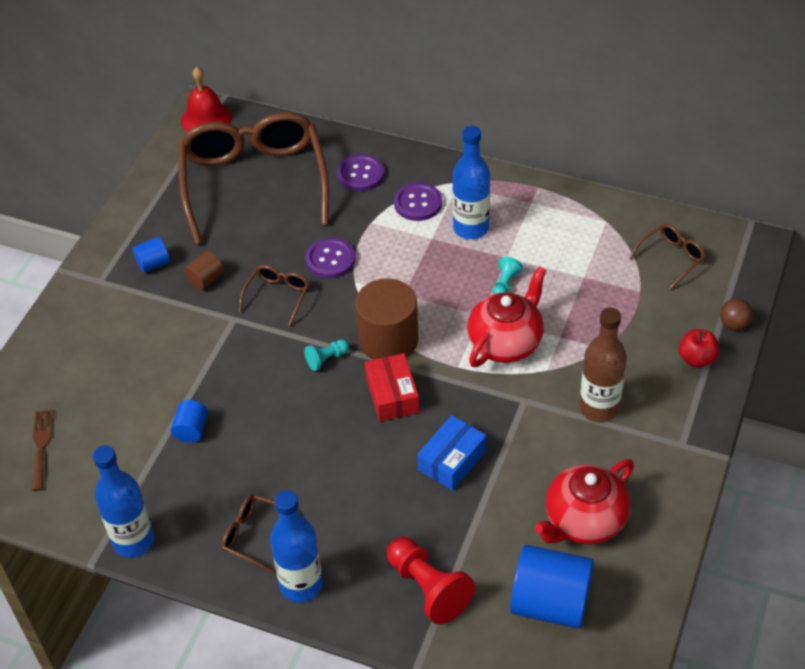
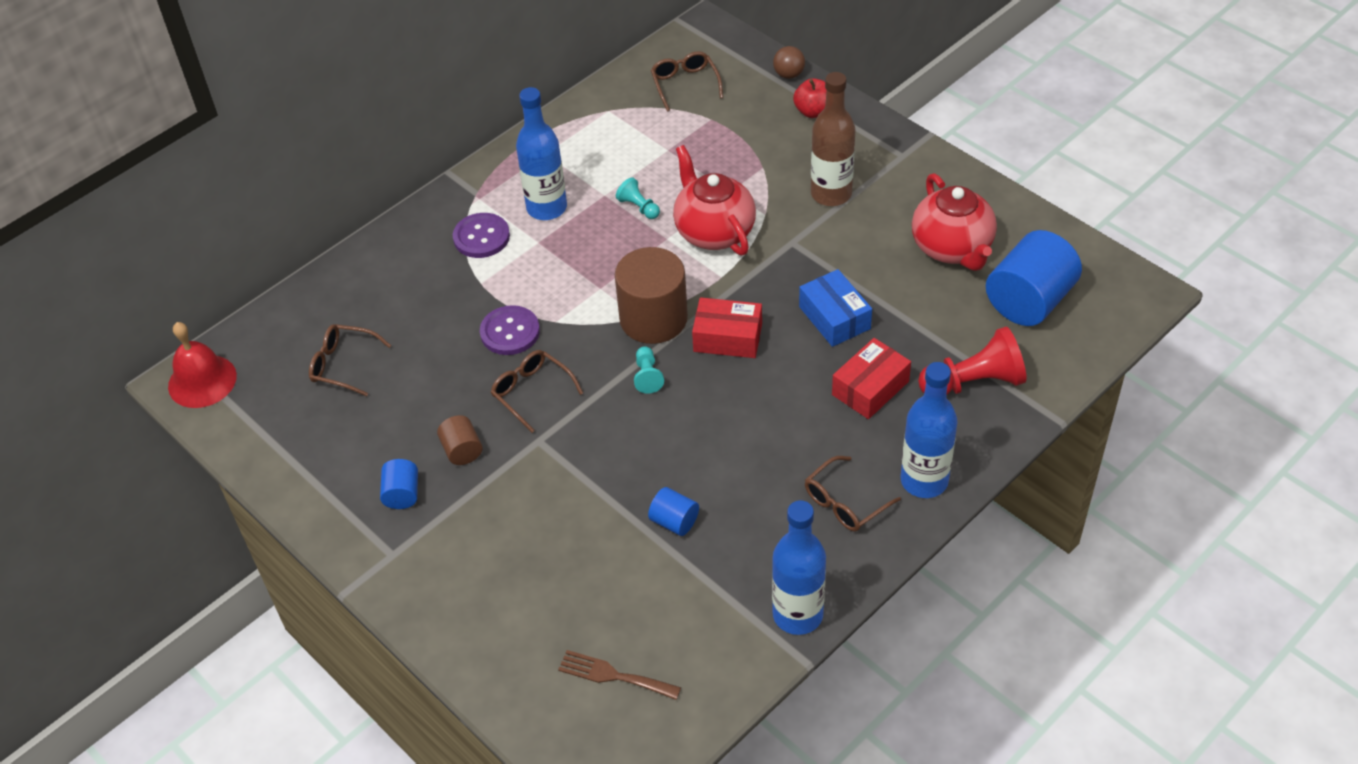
camera: 65 degrees left, 0 degrees up
(254, 182) = (343, 365): brown glasses -> brown glasses, size x0.41
(360, 174) = (403, 270): purple button -> none
(385, 513) = (870, 388): none -> red box

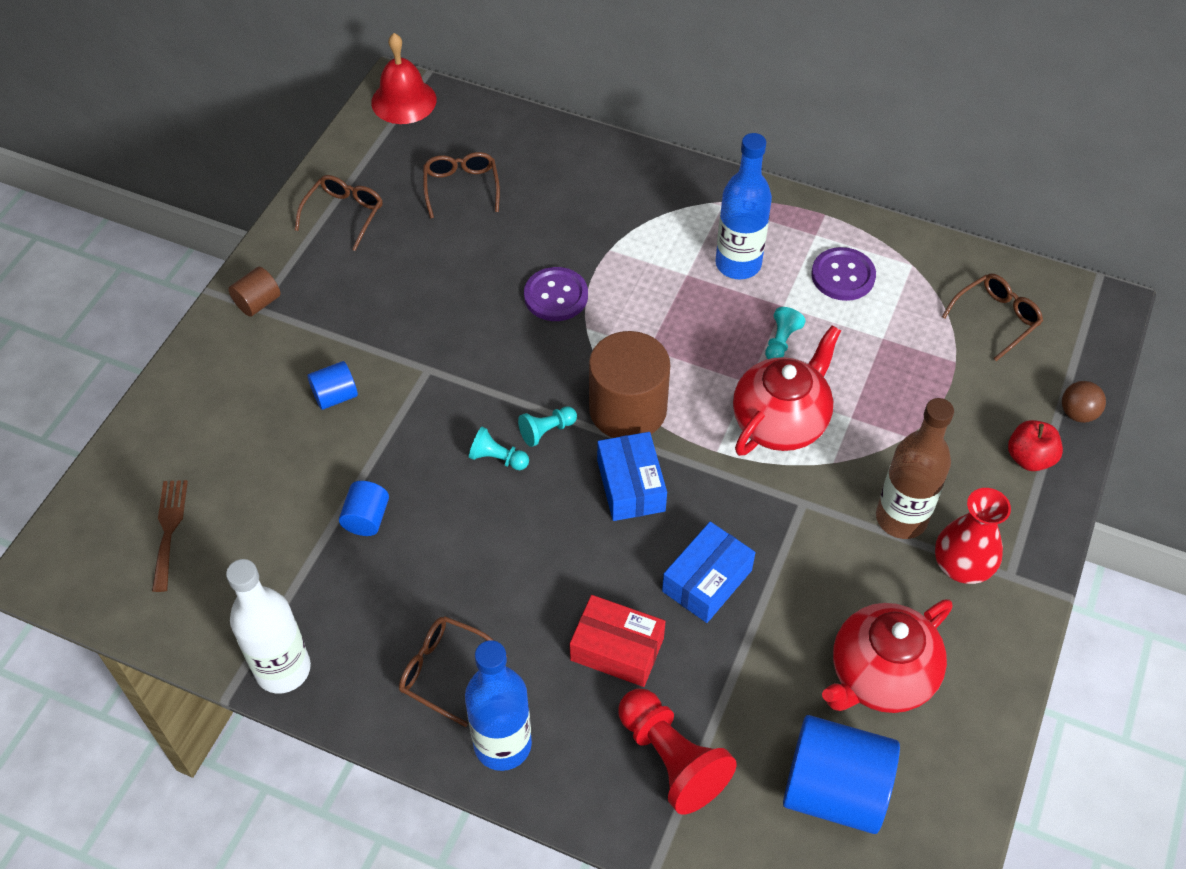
camera: 65 degrees right, 5 degrees up
(402, 494) = (327, 289): blue cylinder -> blue cylinder (335, 396)
(462, 450) = (393, 314): brown cylinder -> brown cylinder (258, 303)
(481, 237) = (670, 227): purple button -> purple button (843, 276)
(531, 392) = (486, 341): brown glasses -> brown glasses (344, 214)
(658, 416) = (497, 458): none -> turquoise pawn
(727, 338) = (631, 485): red box -> blue box
(797, 615) = (283, 669): blue bottle -> white bottle
(884, 176) = (962, 565): none -> red vase

